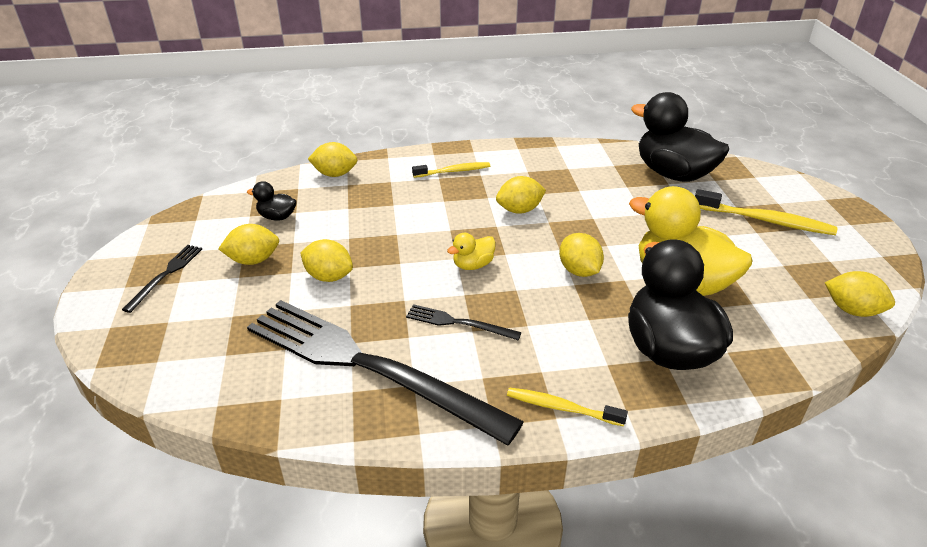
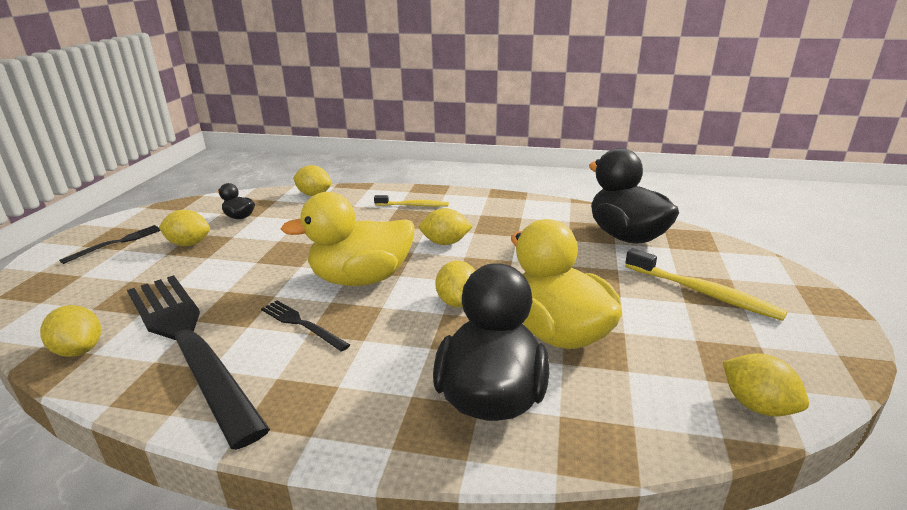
camera: 20 degrees right, 10 degrees down
(329, 276) = (232, 266): yellow lemon -> yellow lemon (79, 350)
(473, 265) = (361, 279): yellow duck -> yellow duck, size x2.25
(562, 408) = (325, 427): yellow toothbrush -> none

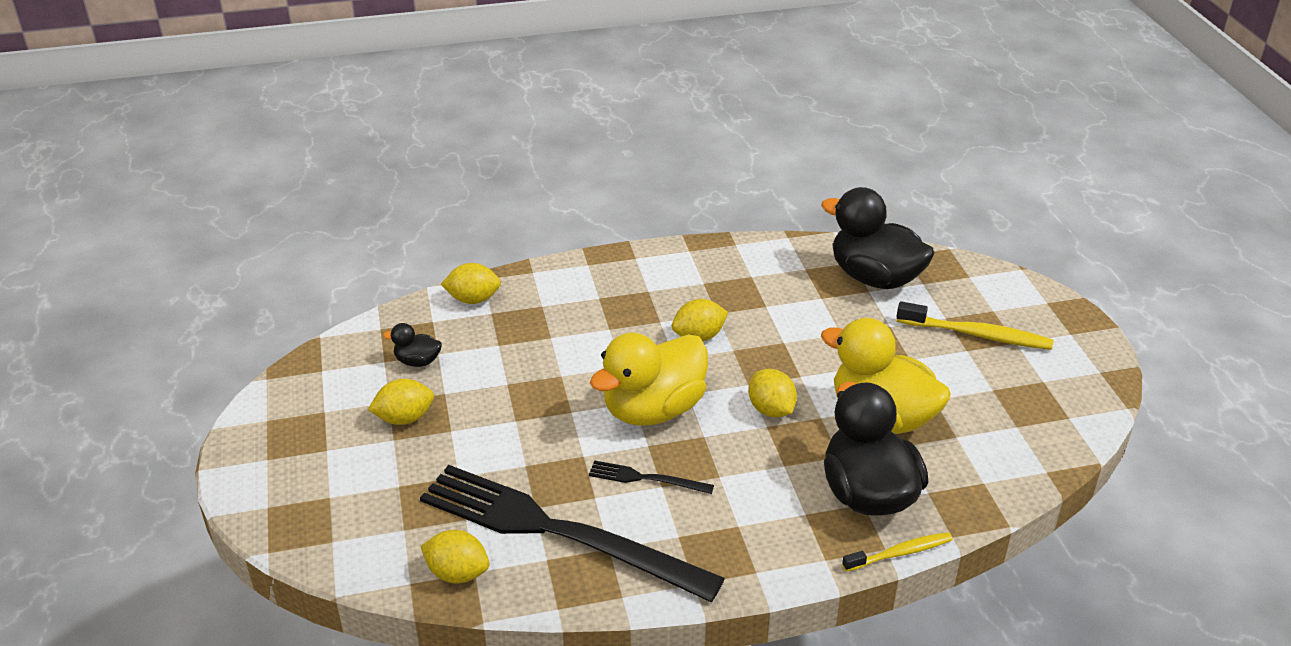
camera: 25 degrees left, 10 degrees up
(117, 243) = (309, 442): black fork -> none
(413, 205) = (615, 288): yellow toothbrush -> yellow toothbrush (899, 553)
(757, 406) = (1059, 438): yellow lemon -> none

